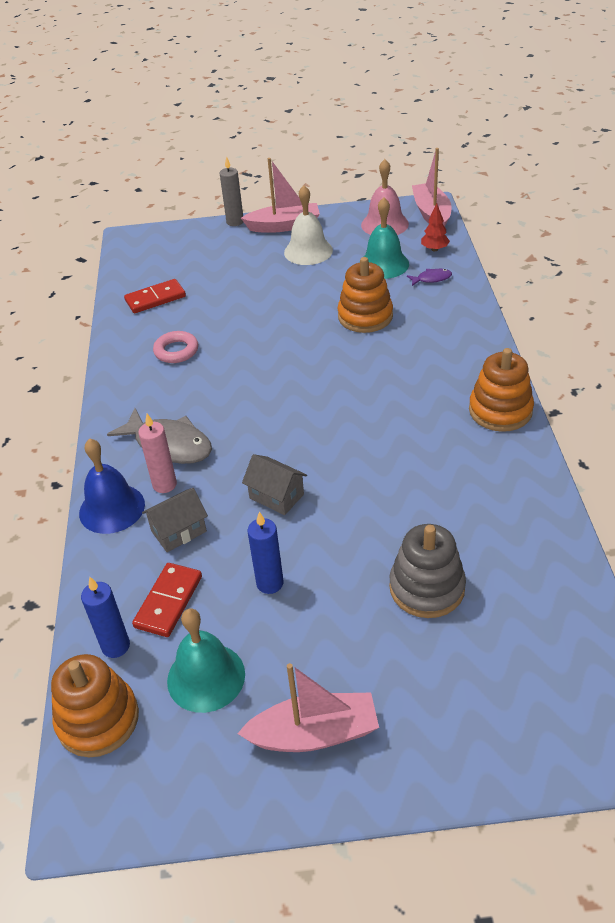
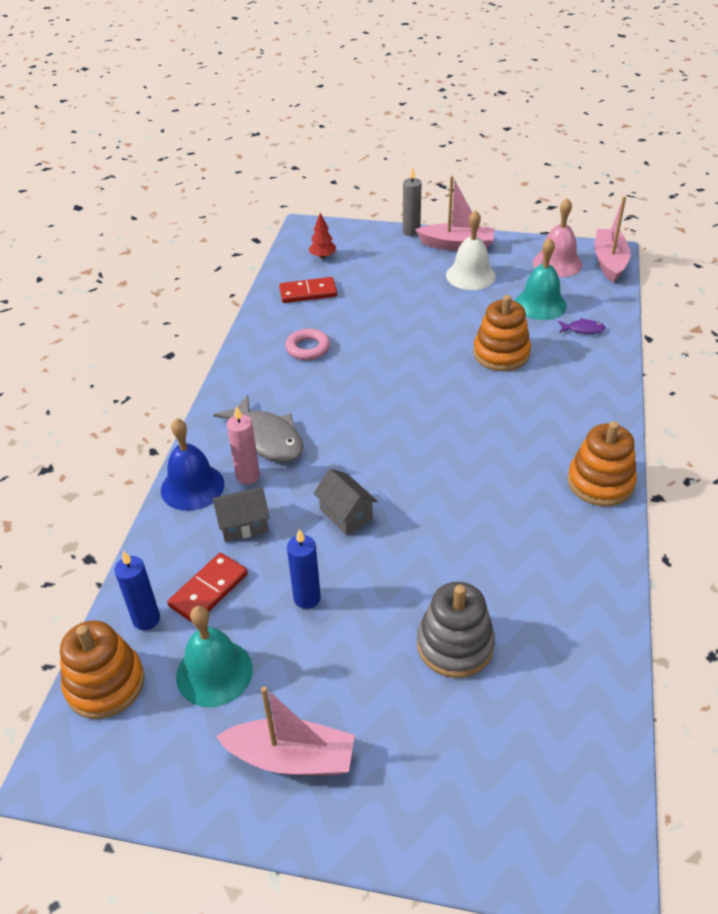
camera: 15 degrees right, 0 degrees up
(434, 249) = (598, 299): red tree -> red tree (323, 256)

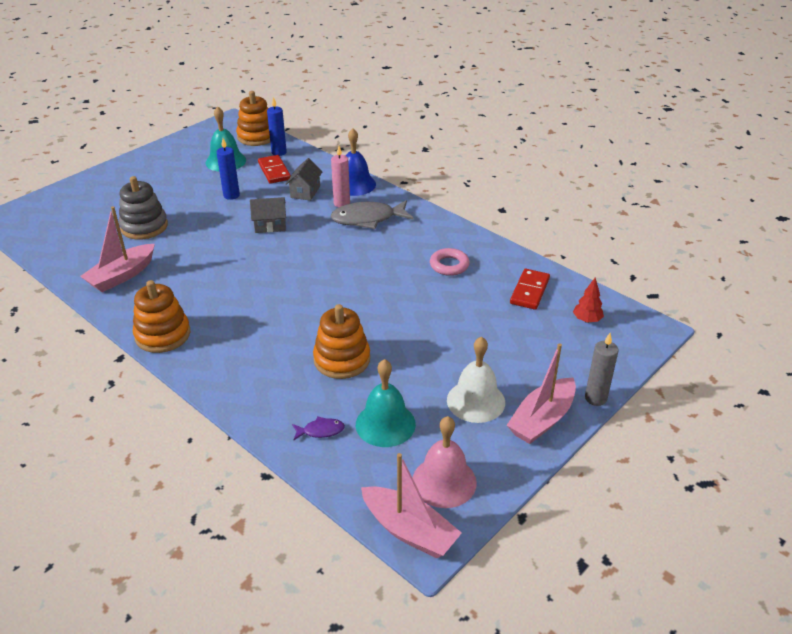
camera: 120 degrees right, 5 degrees down
(291, 758) = (159, 167): pink boat -> pink boat (122, 276)
(583, 329) = (321, 431): purple fish -> purple fish turned 135 degrees counterclockwise

